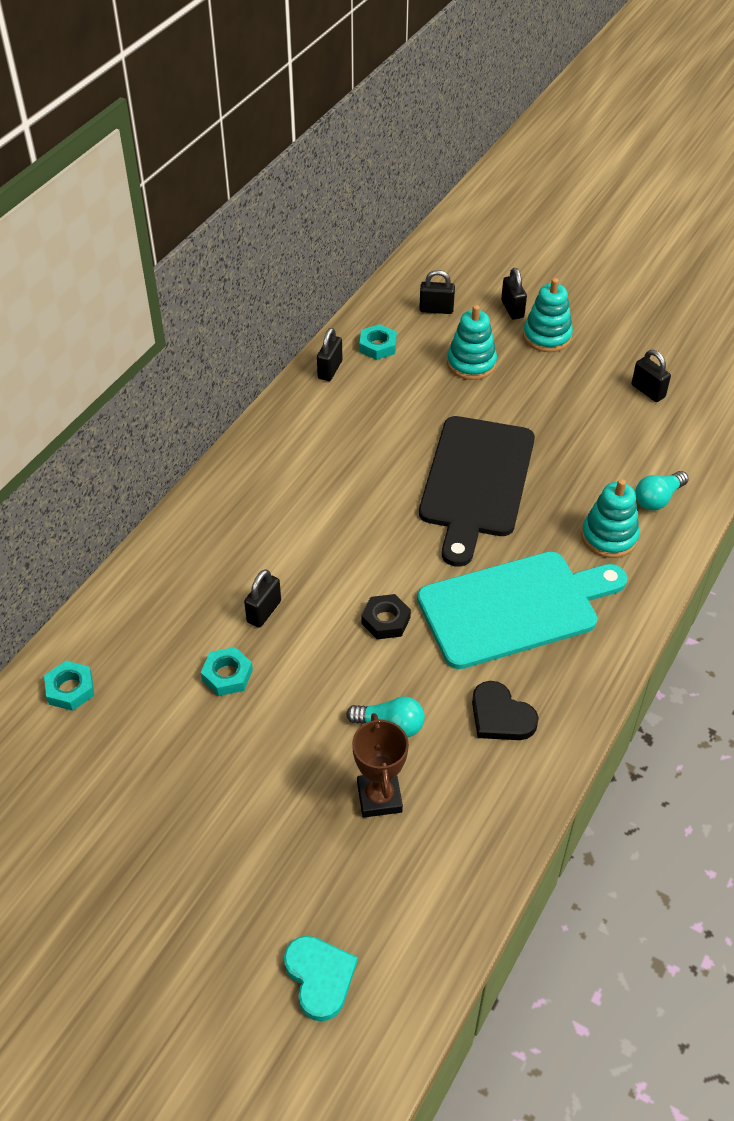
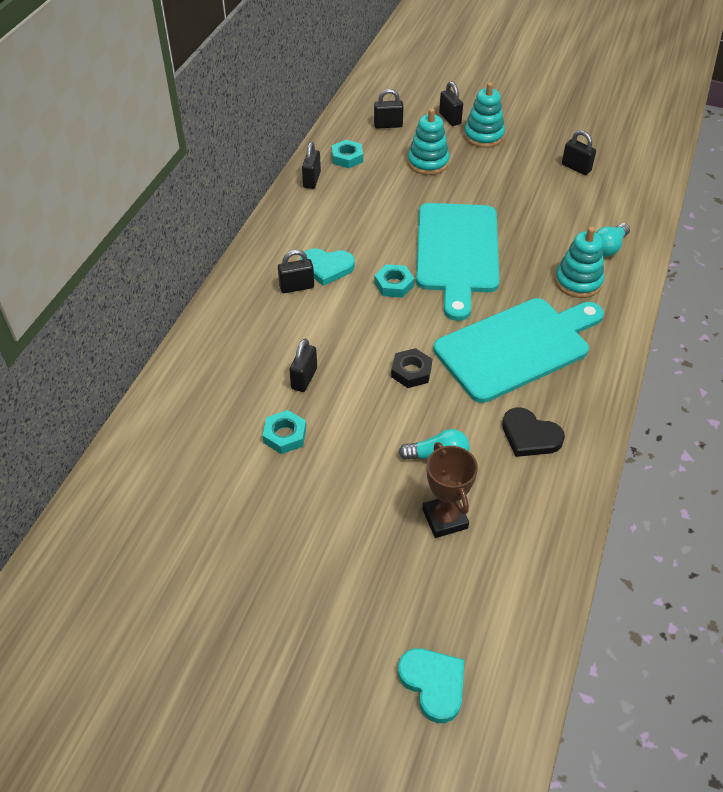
camera: 10 degrees left, 0 degrees up
(70, 689) = (146, 467): turquoise nut -> turquoise nut (394, 284)
(281, 500) = (297, 287): none -> black padlock
(321, 481) = (327, 267): none -> turquoise heart
(476, 482) = (457, 252): black cutting board -> turquoise cutting board

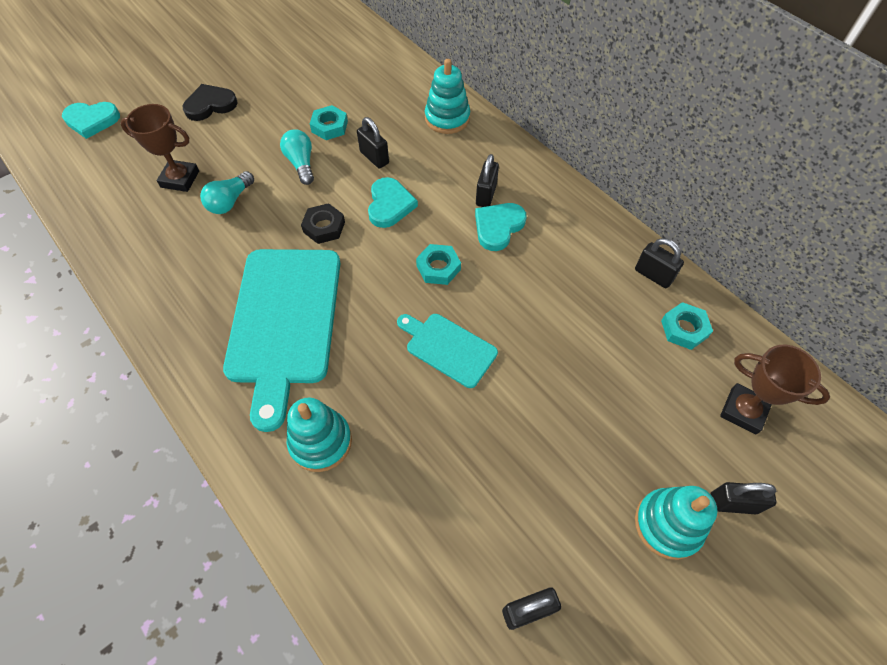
camera: 120 degrees right, 10 degrees up
(353, 341) = (390, 205): none -> turquoise heart
(388, 125) = (743, 411): black padlock -> brown trophy
(428, 162) = (633, 412): turquoise stacking toy -> turquoise stacking toy (447, 118)
(457, 252) = (448, 348): turquoise cutting board -> turquoise cutting board, size x0.52
(530, 436) = (190, 271): black heart -> black heart (210, 105)
(608, 248) = (347, 522): turquoise light bulb -> turquoise light bulb (301, 163)

